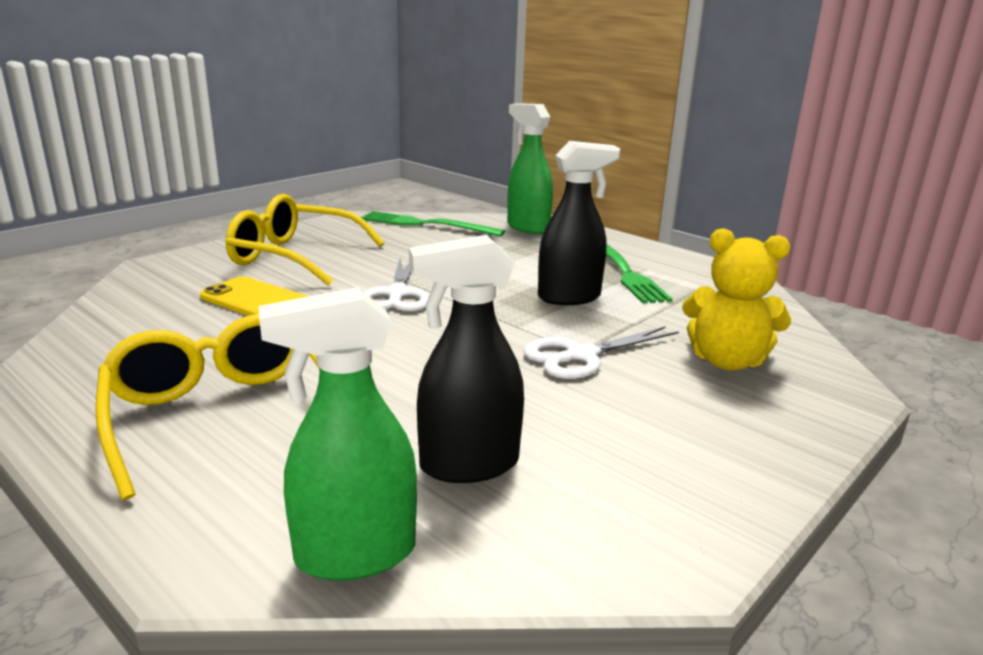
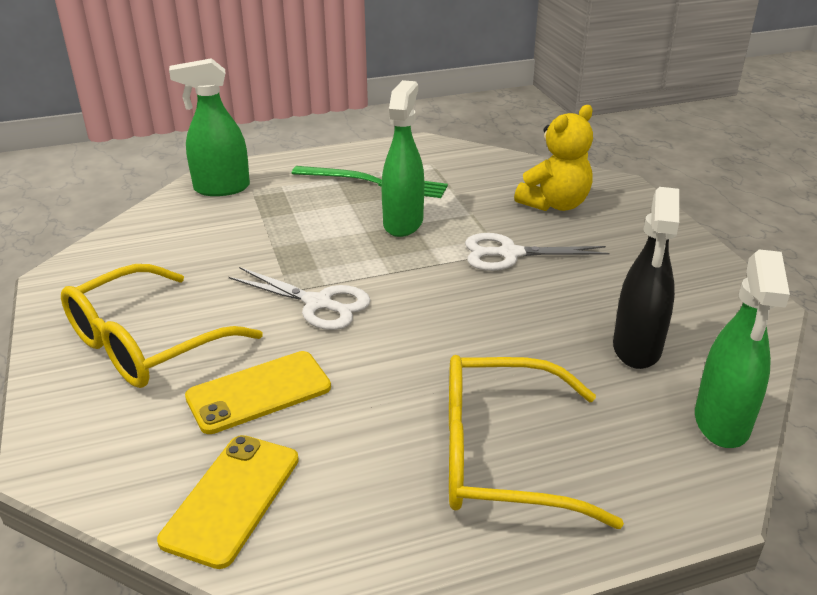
camera: 60 degrees left, 10 degrees up
(129, 321) = (232, 499): none -> yellow phone
(426, 224) = (144, 238): green fork -> none
(569, 297) = (403, 223): black spray bottle -> green spray bottle
(581, 356) = (509, 254): white scissors -> white scissors turned 90 degrees clockwise

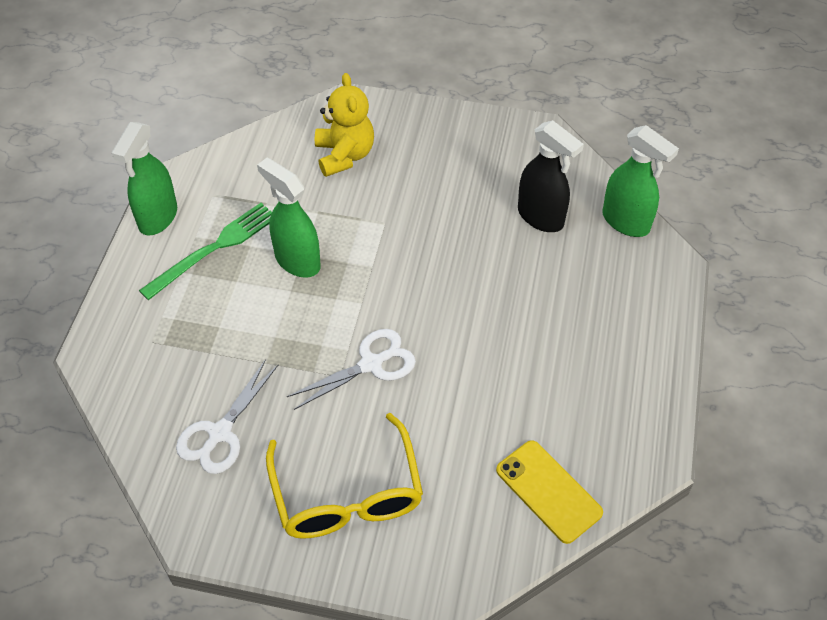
camera: 60 degrees left, 20 degrees up
(221, 188) = (128, 364): green spray bottle -> green spray bottle (158, 218)
(259, 392) = (453, 440): yellow phone -> none
(500, 456) = (591, 339): yellow glasses -> none
(509, 254) = (390, 220): white scissors -> white scissors (220, 433)

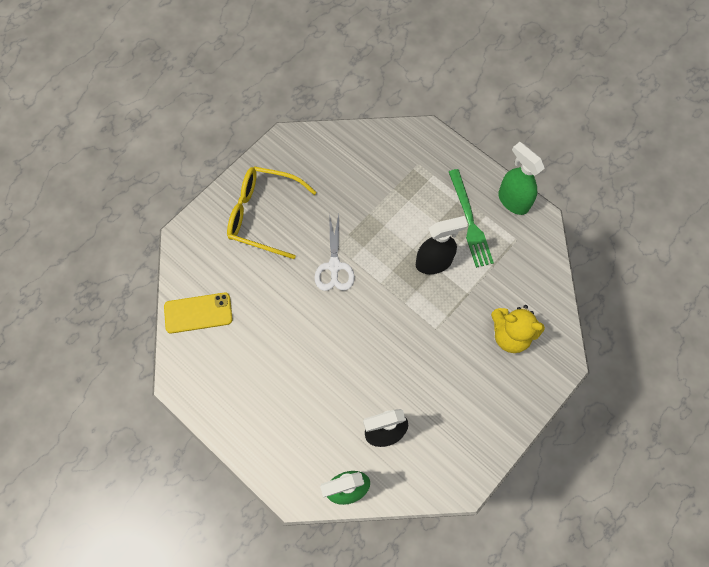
camera: 120 degrees right, 15 degrees up
(220, 433) = (337, 172): white scissors -> none
(297, 261) = (434, 262): green spray bottle -> black spray bottle

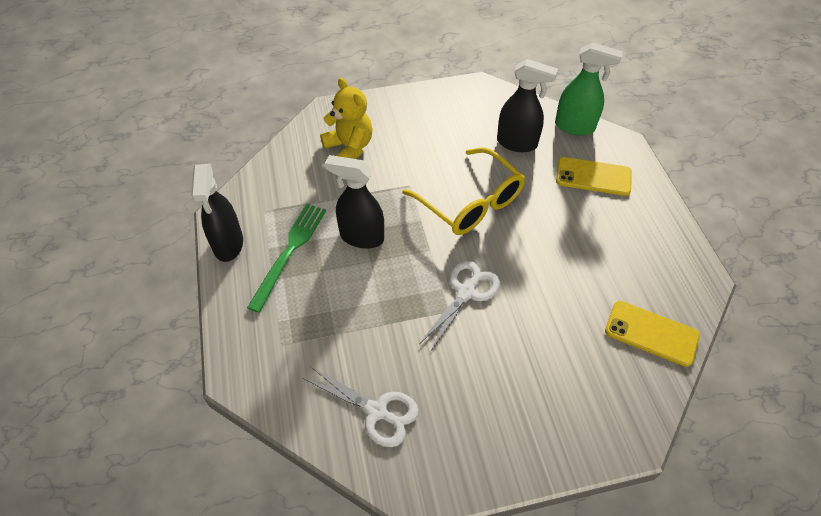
camera: 145 degrees left, 15 degrees down
(263, 215) = (512, 401): yellow glasses -> yellow glasses (471, 203)
(302, 435) = (593, 177): none -> yellow phone
(334, 163) = (377, 411): none -> white scissors
(513, 201) = (228, 245): green spray bottle -> black spray bottle

